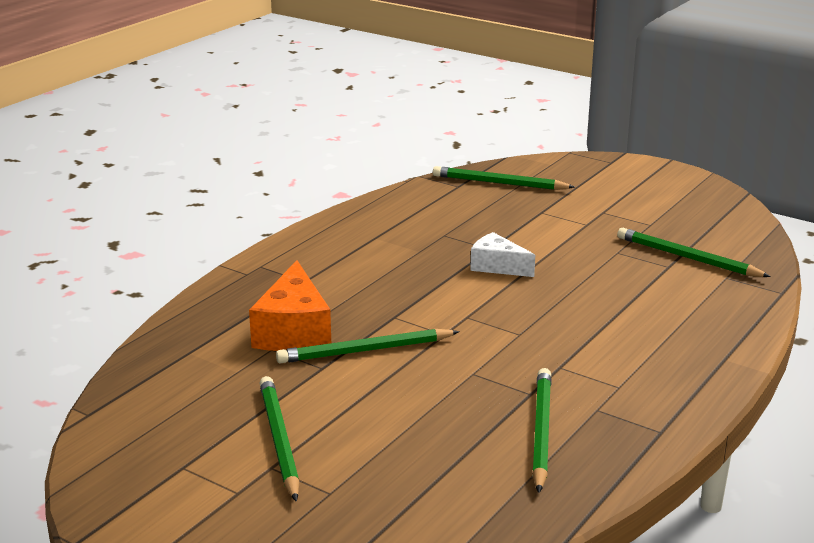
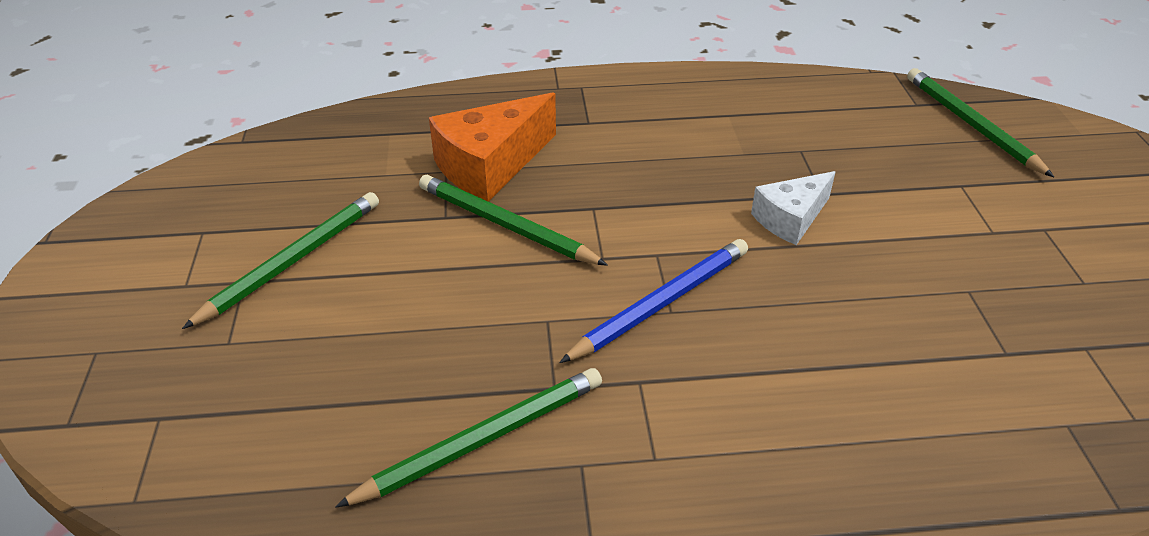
camera: 50 degrees right, 15 degrees up
(497, 266) = (790, 219): white cheese -> white cheese turned 120 degrees counterclockwise
(509, 334) = (661, 304): none -> blue pencil
(688, 258) = (1057, 360): green pencil -> none

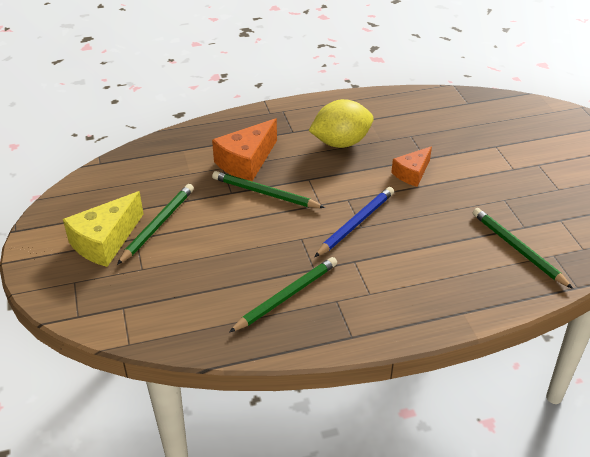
camera: 10 degrees left, 0 degrees up
(186, 280) = (105, 241): none -> yellow cheese
(669, 150) = (341, 143): none -> yellow lemon
(790, 219) = (412, 173): white cheese -> orange cheese
(971, 125) = (498, 112): green pencil -> green pencil (518, 249)

